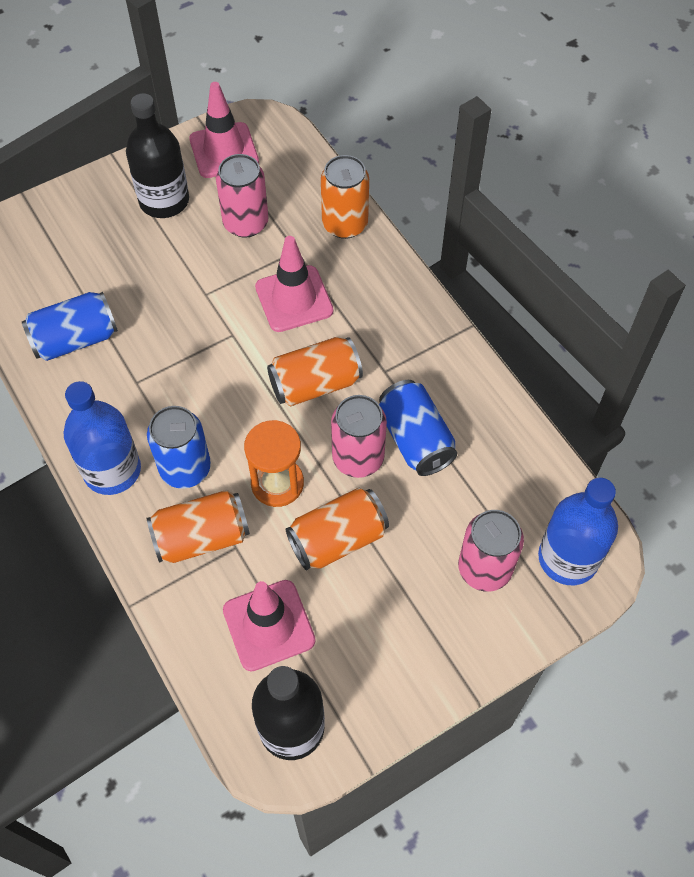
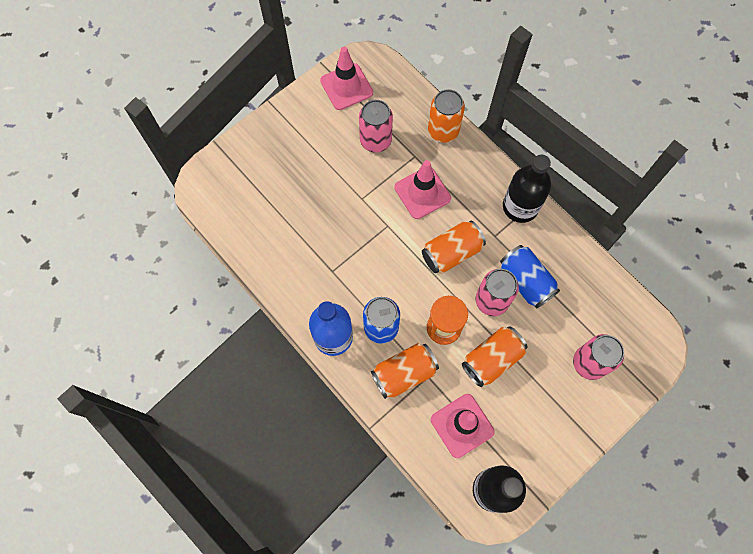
camera: 10 degrees left, 10 degrees up
(75, 339) = (282, 246): blue can -> none
(164, 201) = (315, 132): black bottle -> black bottle (520, 207)
(568, 558) = (639, 347): blue bottle -> none

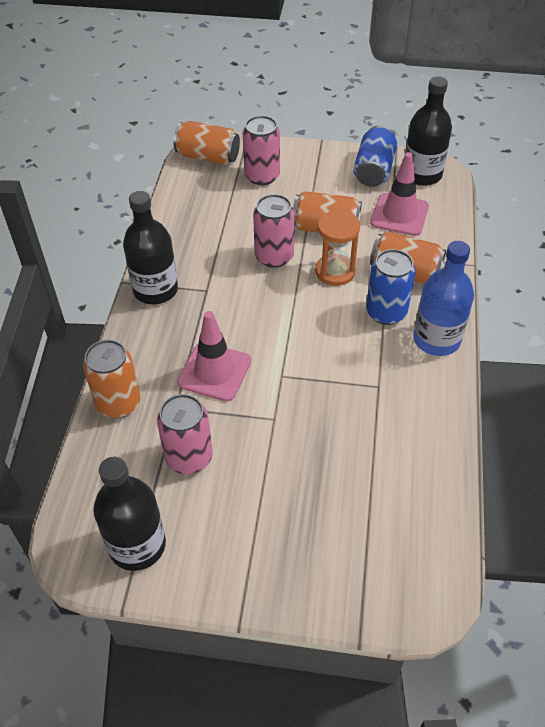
camera: 130 degrees left, 20 degrees down
(346, 87) = (137, 545): pink traffic cone -> black bottle
(451, 253) = (257, 309): orange can -> orange can (208, 157)
(525, 281) = (230, 246): blue can -> blue can (374, 170)

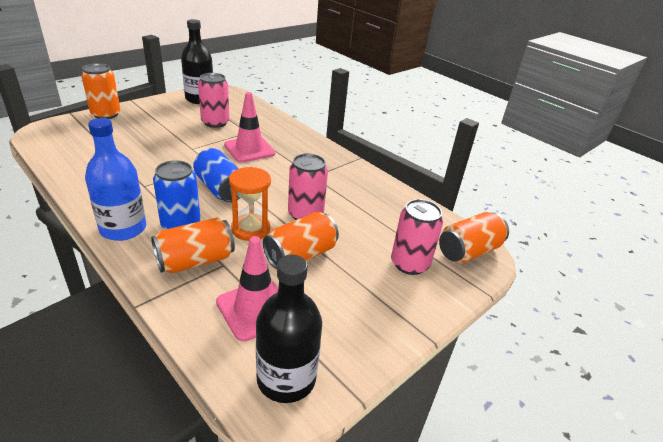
camera: 125 degrees right, 15 degrees down
(118, 403) = (275, 123): orange can -> orange can (106, 114)
(155, 290) = (338, 162): black bottle -> none
(374, 170) = (338, 343): blue can -> blue can (220, 189)

